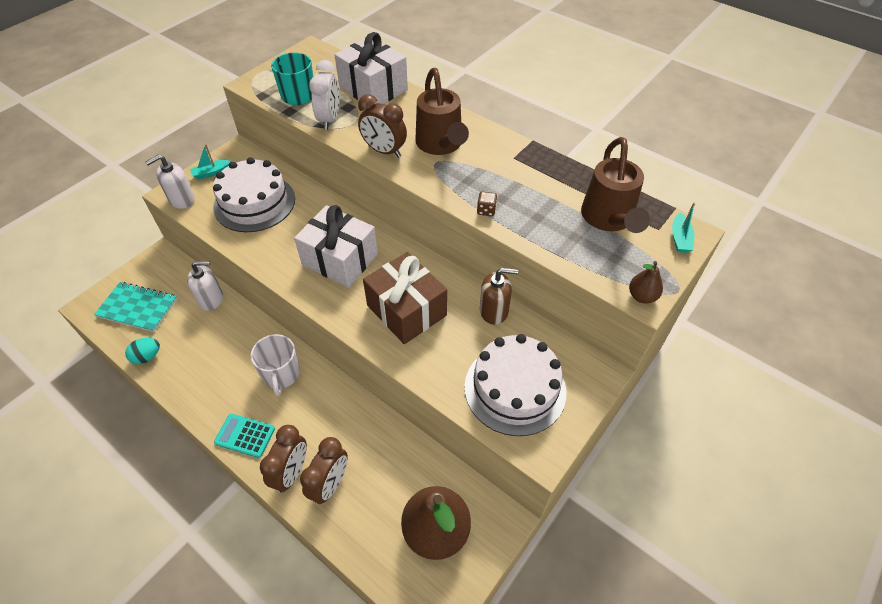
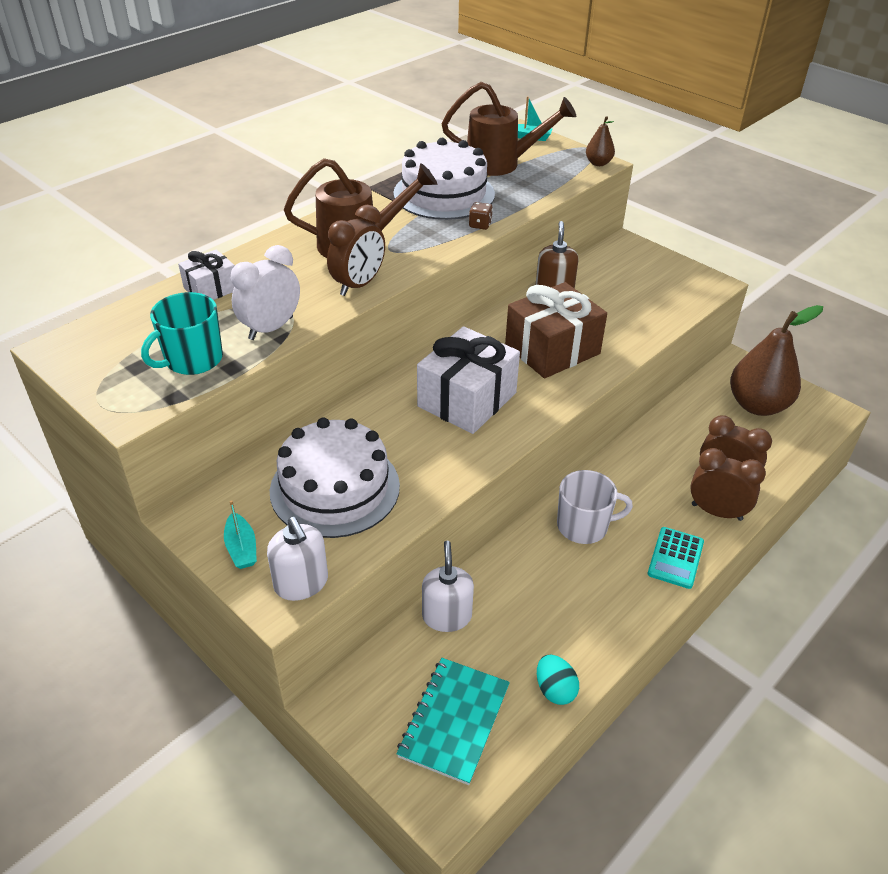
camera: 85 degrees left, 10 degrees down
(329, 119) = (271, 328): white clock -> white clock turned 60 degrees counterclockwise
(373, 89) = (211, 289): white gift -> white gift, size x0.53
(515, 388) = (648, 290): white cake -> white cake (444, 194)

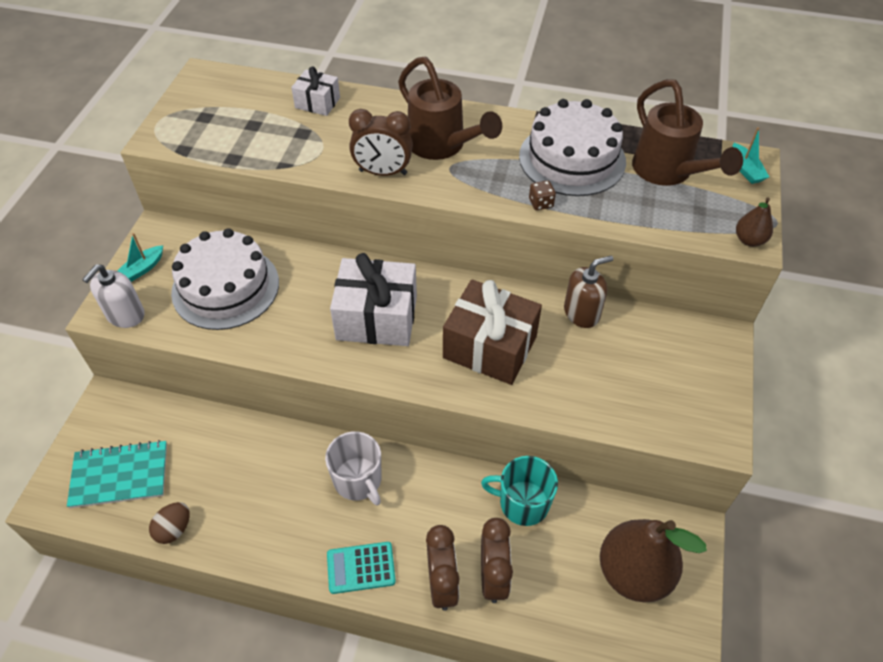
camera: 60 degrees right, 10 degrees up
(192, 359) = (228, 136): turquoise mug -> turquoise mug (522, 503)
(271, 328) = (291, 154): white clock -> none
(447, 616) = (212, 427): white soap dispenser -> none
(555, 690) = (174, 529): turquoise egg -> brown egg

